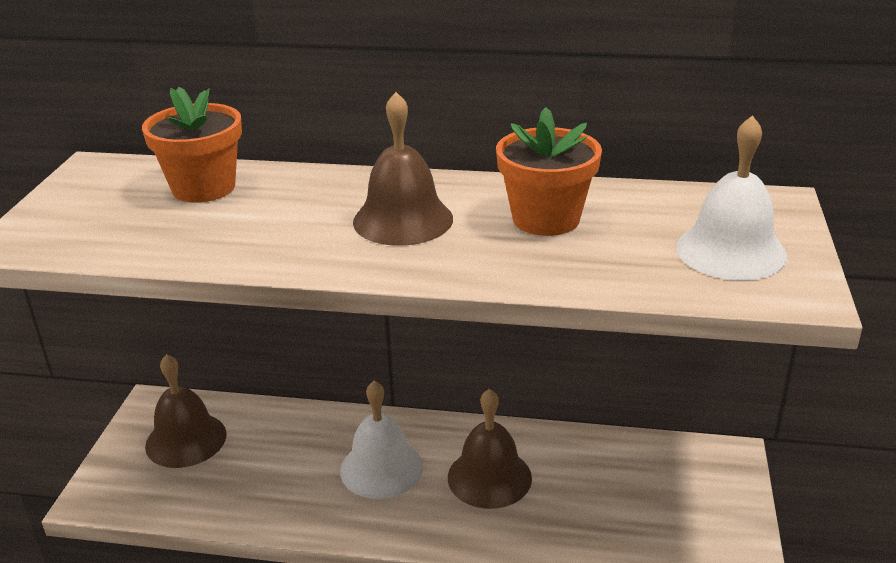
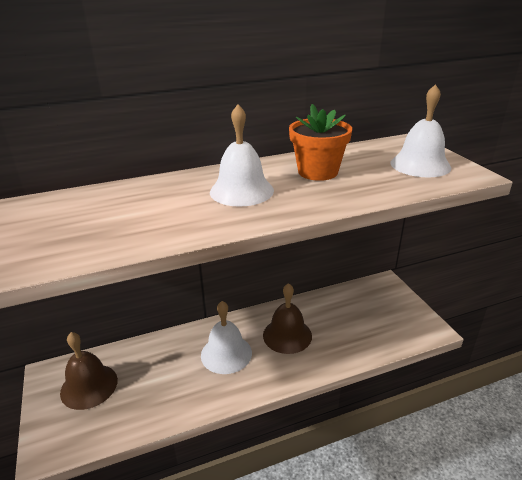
camera: 30 degrees left, 0 degrees up
(203, 188) = (88, 204): orange flower pot -> none
(403, 220) = (241, 191): brown bell -> white bell

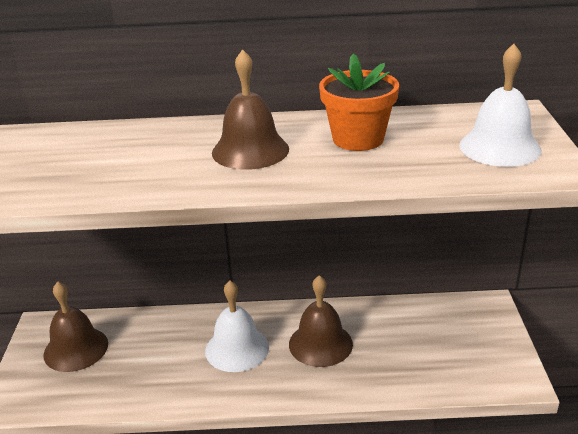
camera: 20 degrees right, 0 degrees up
(241, 191) = (250, 150): white bell -> brown bell

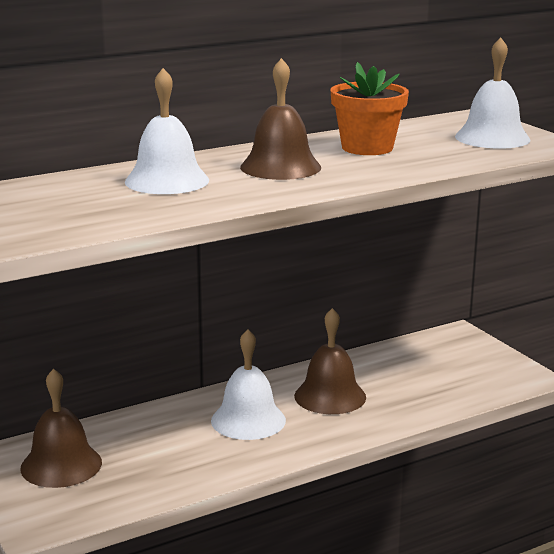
camera: 30 degrees left, 10 degrees down
(140, 149) = (167, 180): none -> white bell

